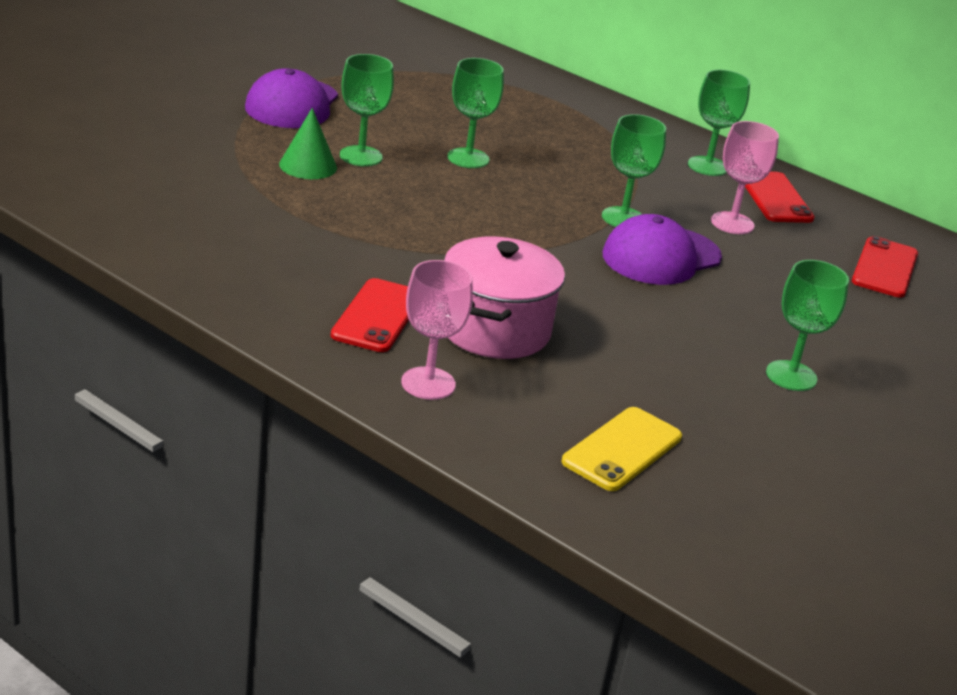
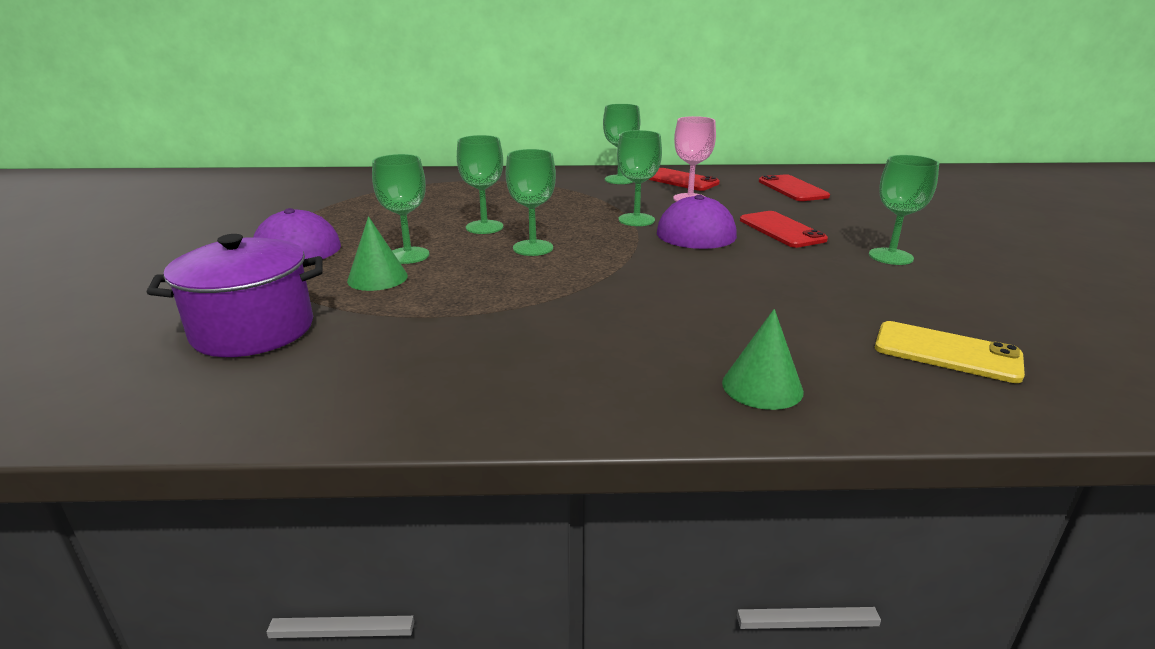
camera: 35 degrees left, 5 degrees down
(173, 167) = (253, 330): none -> purple pot
(377, 316) = (627, 357): red phone -> red phone (781, 230)
(428, 383) = (762, 386): pink goblet -> green cone
(472, 199) = (533, 248): none -> green goblet
(495, 329) = (714, 320): pink pot -> none
(622, 449) = (946, 352): yellow phone -> yellow phone turned 60 degrees counterclockwise

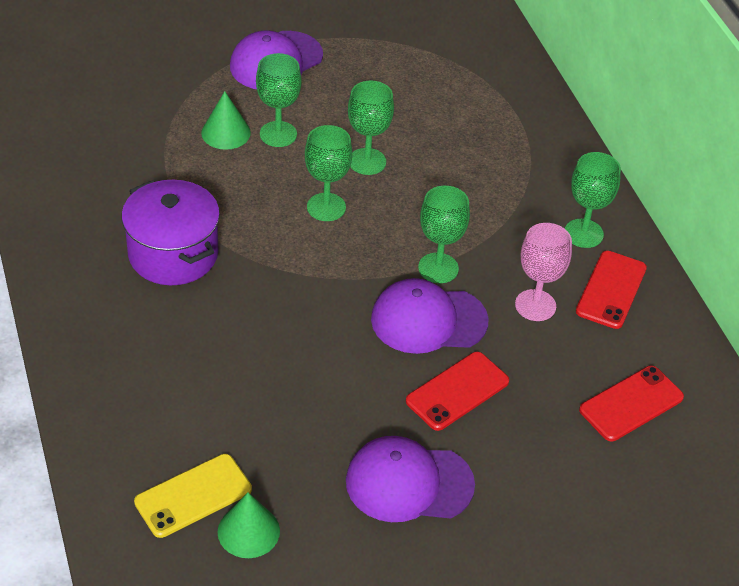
camera: 70 degrees right, 20 degrees up
(253, 330) = (122, 105): purple pot -> purple pot (173, 254)
(762, 386) = (111, 378): green cone -> green cone (248, 531)
(890, 256) = (408, 483): green goblet -> purple cap
(946, 352) = (193, 496): yellow phone -> yellow phone turned 45 degrees clockwise

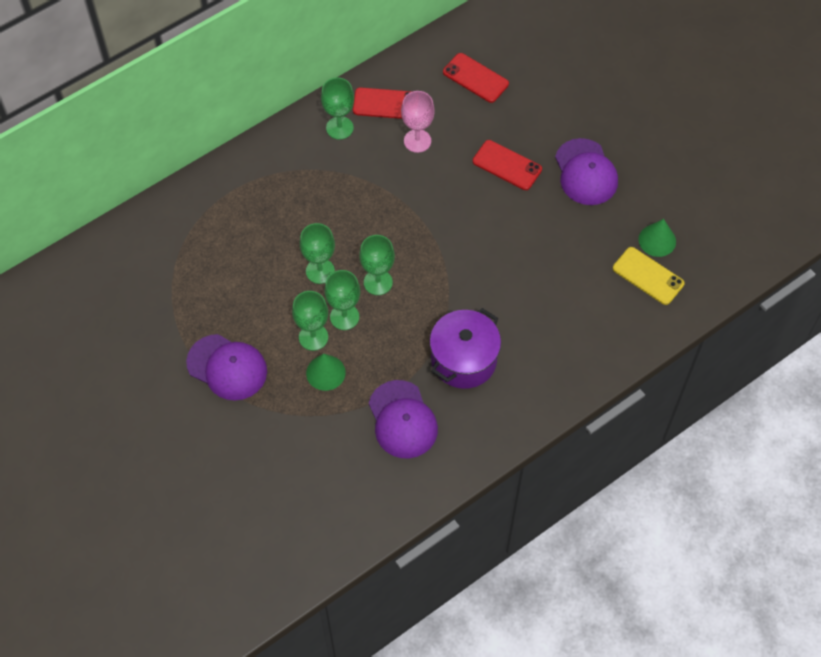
camera: 105 degrees left, 15 degrees up
(428, 320) = (456, 195): purple cap -> purple cap (402, 420)
(438, 268) = (408, 201): green goblet -> green goblet (344, 317)

